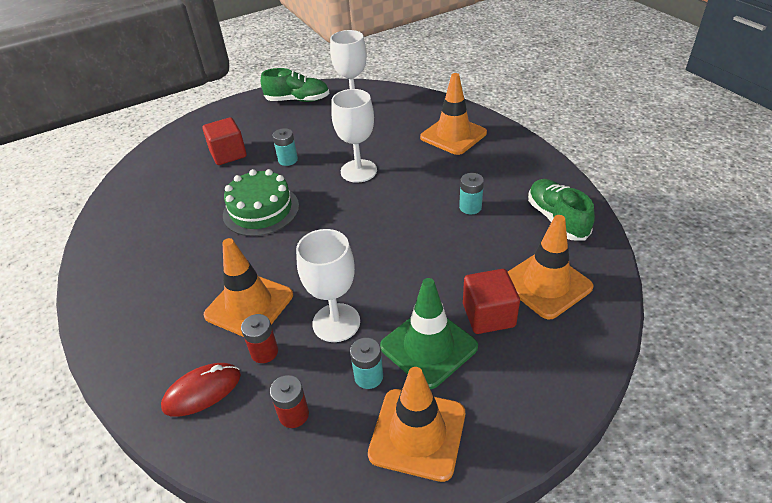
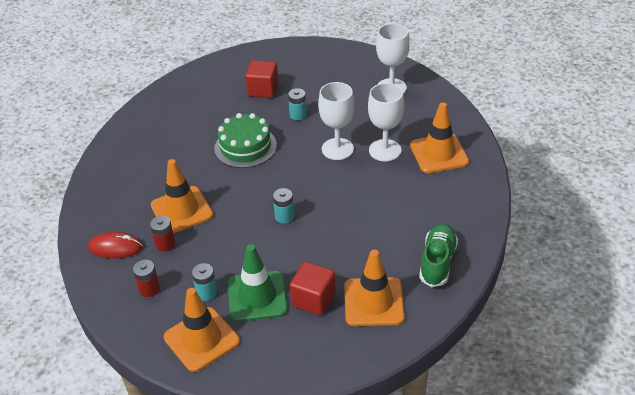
camera: 35 degrees right, 0 degrees up
(298, 100) = (353, 63): green shoe -> none
(336, 322) = (219, 250): white goblet -> white goblet (385, 150)
(470, 207) = (385, 219): turquoise battery -> turquoise battery (284, 216)

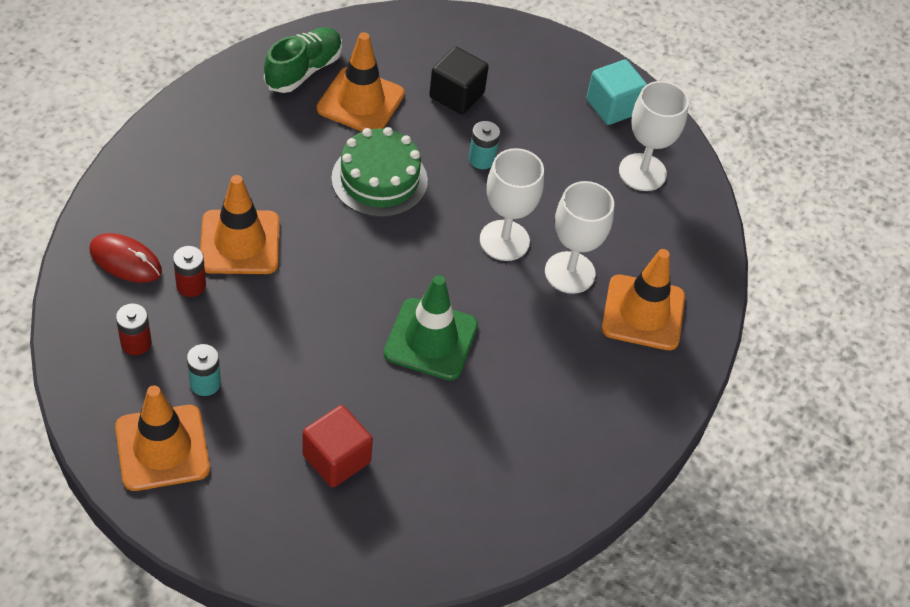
camera: 15 degrees right, 10 degrees up
(257, 296) = (266, 419): green traffic cone -> green traffic cone (431, 339)
(263, 90) = (456, 95): red cube -> black cube
(284, 216) = (370, 315): turquoise battery -> none
(354, 63) = (613, 107): none -> turquoise cube
(373, 302) = (413, 500): orange traffic cone -> orange traffic cone (360, 101)
(437, 262) = (535, 482): green shoe -> green shoe (304, 70)

